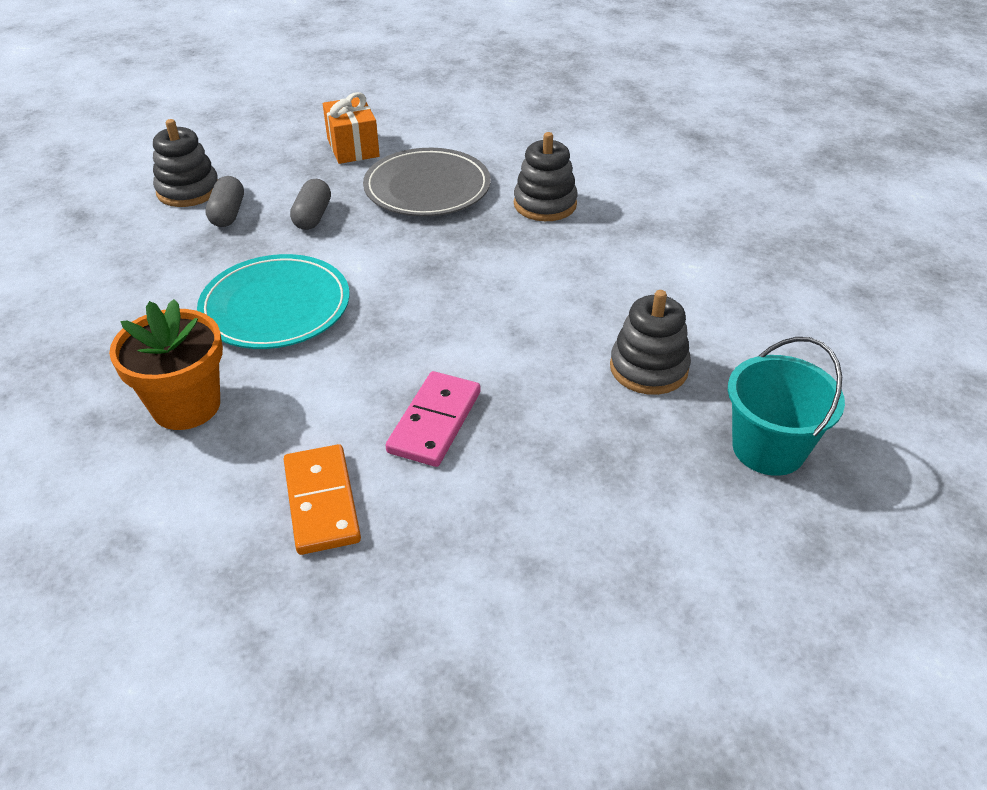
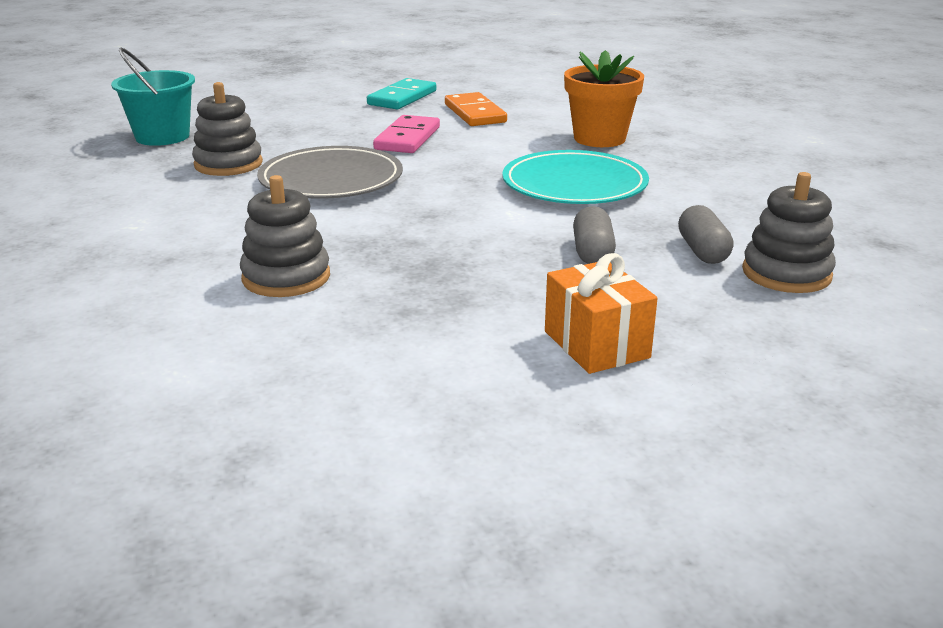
camera: 175 degrees right, 15 degrees down
(427, 188) = (454, 290): grey plate -> grey plate (331, 179)
(427, 582) = (402, 98): none -> turquoise domino

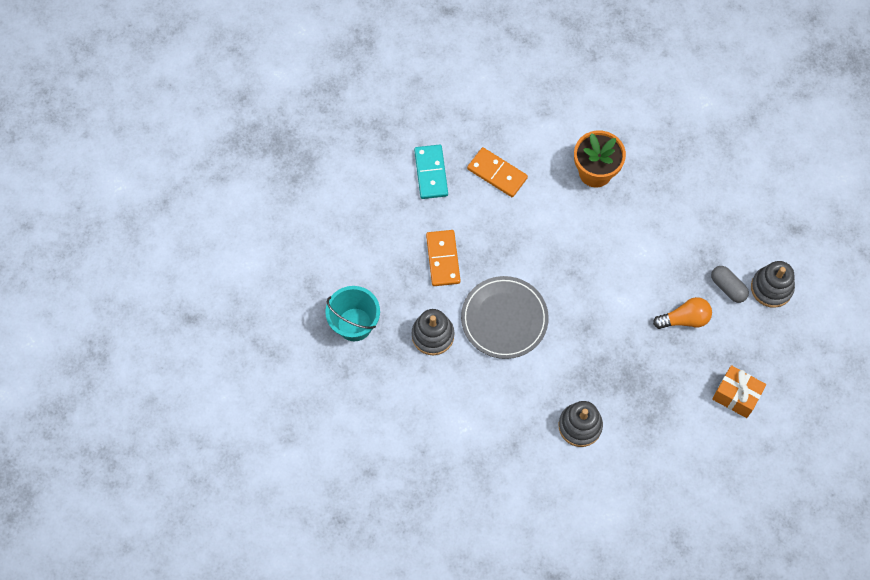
camera: 35 degrees left, 40 degrees up
(328, 133) = (443, 259): none -> orange domino
(408, 138) = (493, 238): pink domino -> none
(574, 184) = (626, 247): turquoise plate -> none
(592, 252) = (684, 319): grey capsule -> orange light bulb

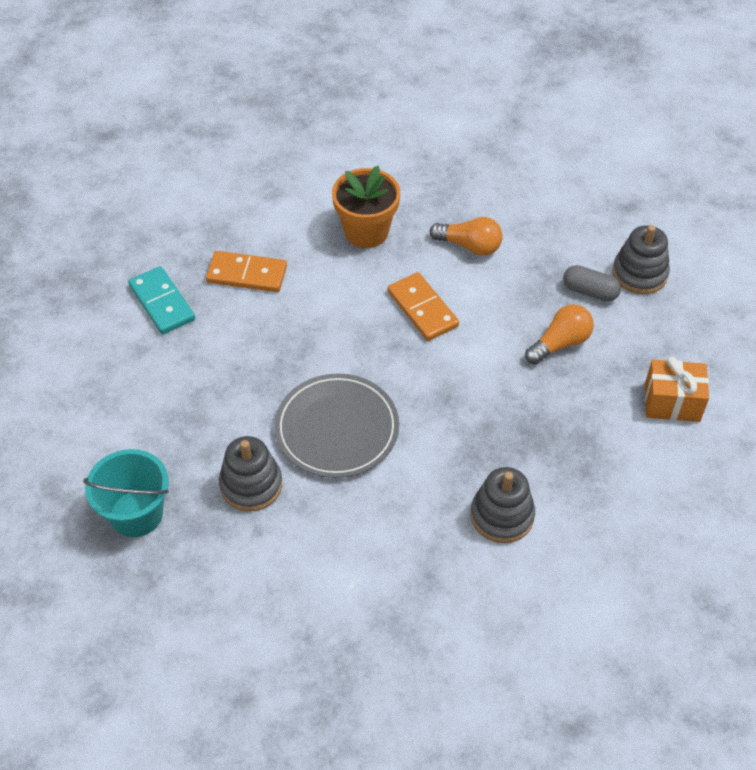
camera: 25 degrees left, 15 degrees down
(443, 259) = (222, 391): orange domino -> orange domino (422, 309)
(662, 214) = (469, 246): none -> orange light bulb

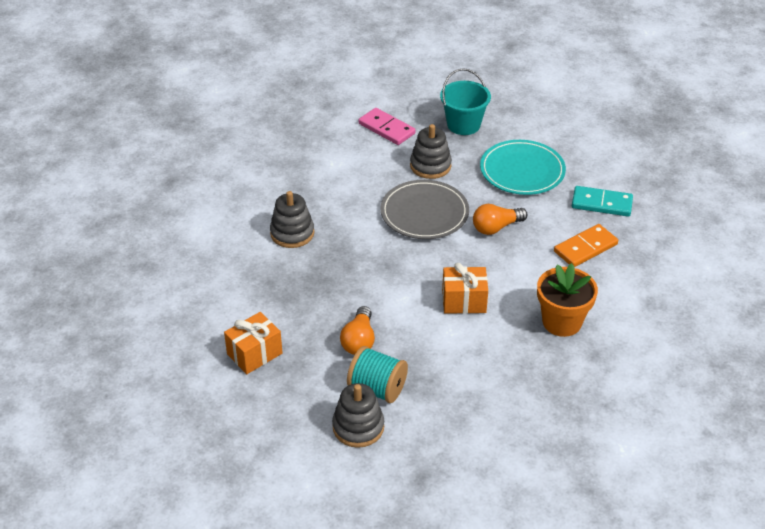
camera: 135 degrees right, 10 degrees down
(172, 398) = (522, 171): none -> turquoise plate
(225, 586) = (386, 129): none -> pink domino
(422, 309) = (464, 301): orange domino -> orange gift
(469, 246) = (489, 361): orange light bulb -> orange light bulb (496, 227)
(590, 291) = (377, 388): grey capsule -> turquoise spool

